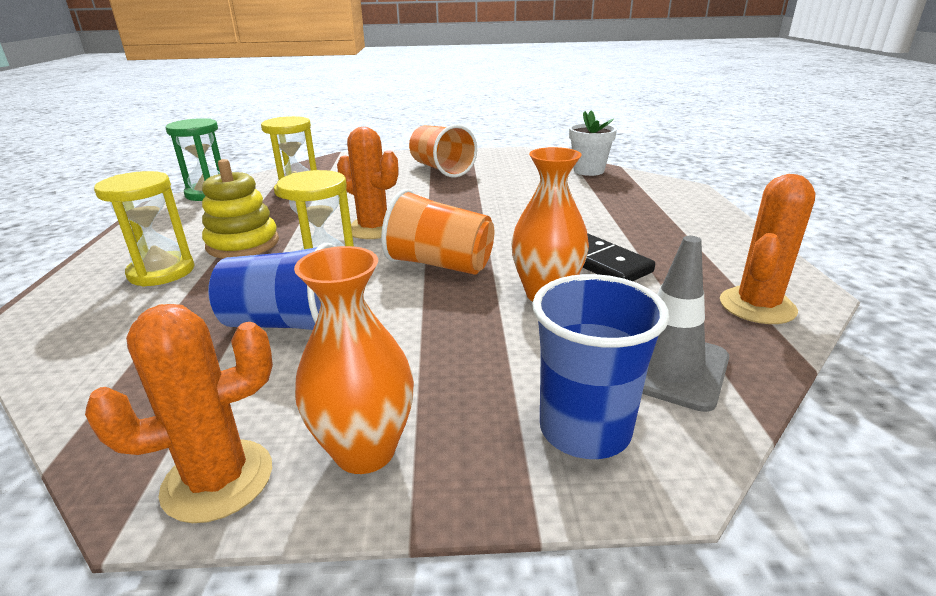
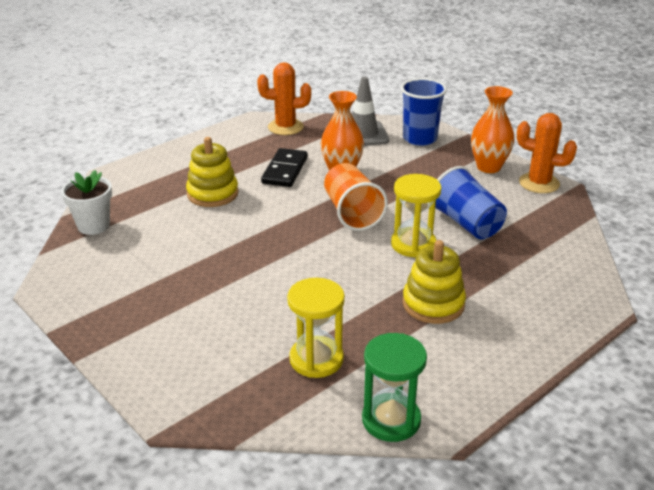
camera: 130 degrees left, 5 degrees up
(161, 272) = (505, 306): yellow hourglass -> none
(373, 229) = (338, 264): orange cactus -> none
(441, 169) = (160, 307): orange cup -> none
(588, 215) = (212, 194): none -> yellow stacking toy

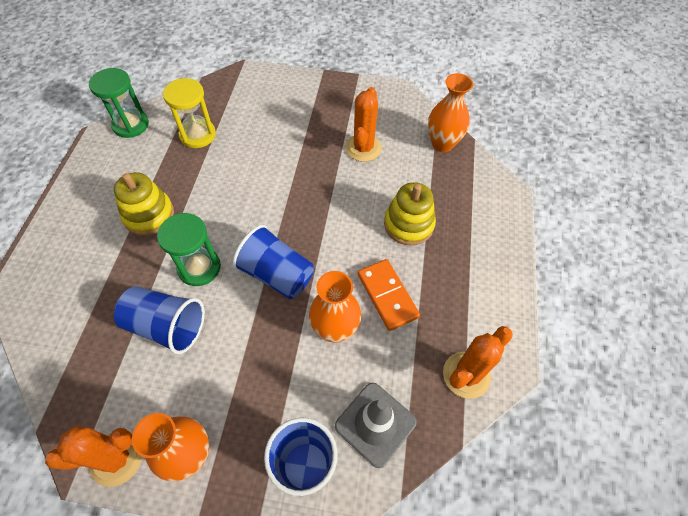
camera: 140 degrees right, 25 degrees up
(93, 226) = (442, 144): white flower pot -> orange vase
(165, 257) = (363, 148): none -> orange cactus
(285, 170) = (387, 295): black domino -> orange domino
(352, 213) = (277, 274): orange cup -> blue cup
(413, 244) = (199, 267): yellow hourglass -> green hourglass

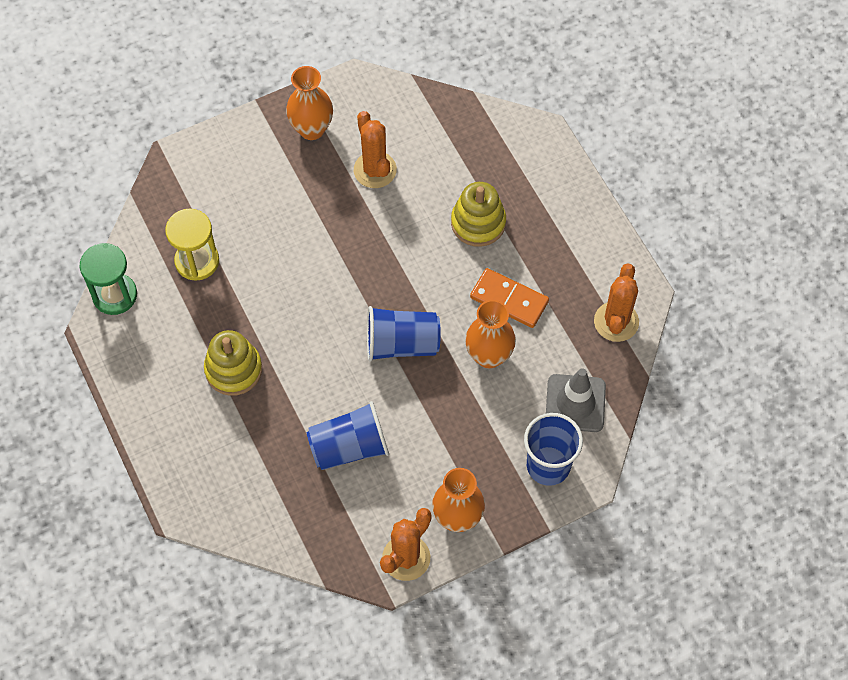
camera: 35 degrees left, 5 degrees up
(199, 267) = (328, 383): green hourglass -> none
(442, 144) = (447, 116): orange vase -> orange vase (311, 129)

